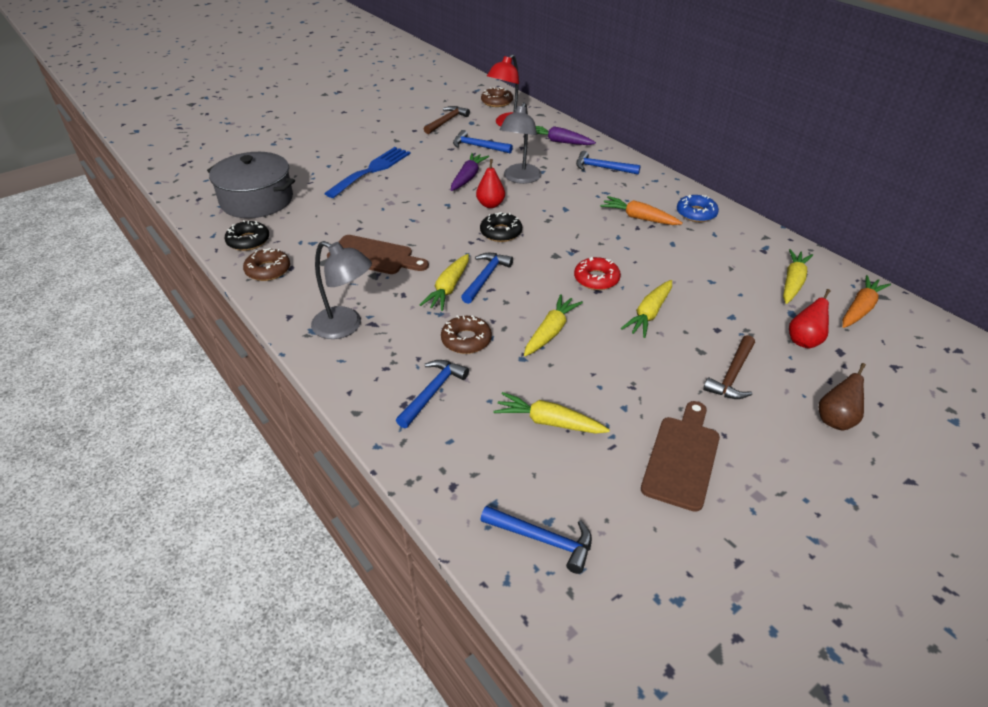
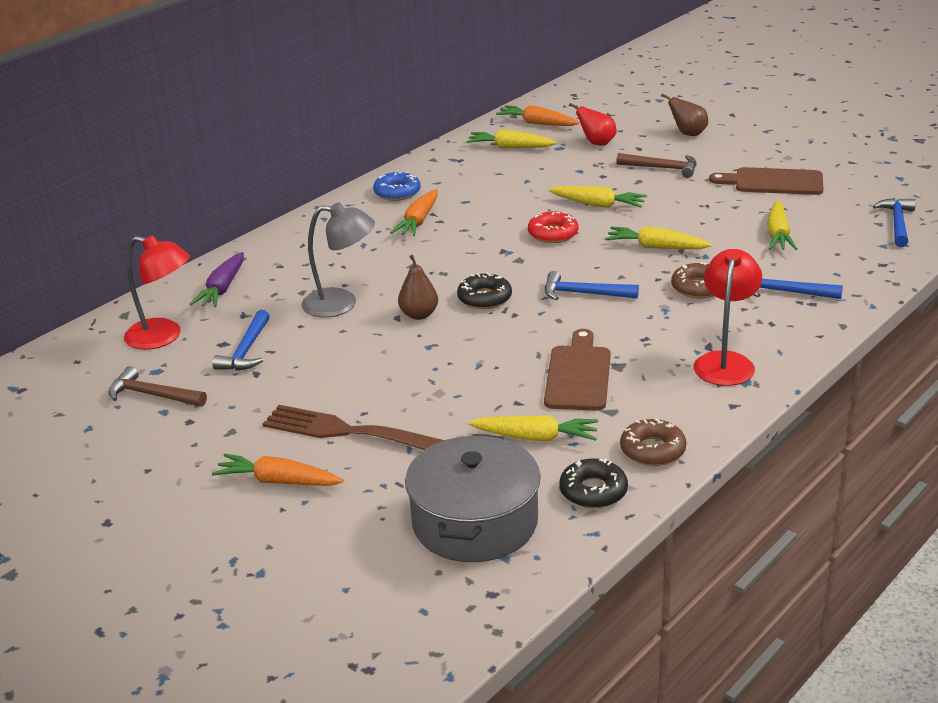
camera: 100 degrees left, 10 degrees down
(340, 150) = (278, 481): none -> orange carrot
(345, 327) = (725, 362): grey lamp -> red lamp
(372, 170) = (344, 431): blue fork -> brown fork
(448, 288) = (617, 312): yellow carrot -> yellow carrot (535, 437)
(468, 177) = (348, 343): purple carrot -> none
(490, 204) = (419, 315): red pear -> brown pear
(497, 102) = (71, 360): brown donut -> none
(602, 168) = (298, 252): blue hammer -> none

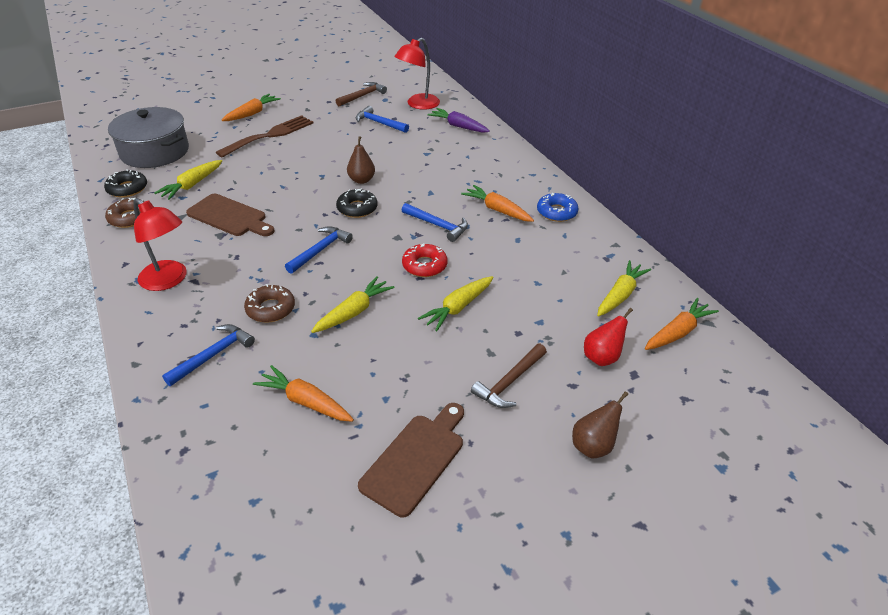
camera: 110 degrees right, 10 degrees up
(341, 304) = (402, 158): grey lamp -> none
(778, 234) = (305, 401): yellow carrot -> orange carrot
(897, 223) = (239, 519): blue hammer -> blue hammer (437, 225)

